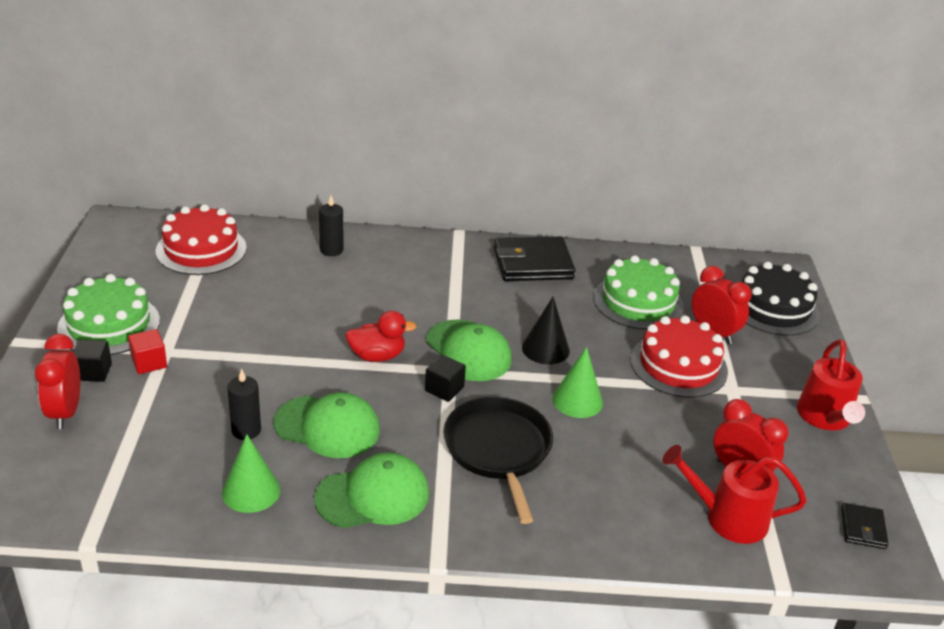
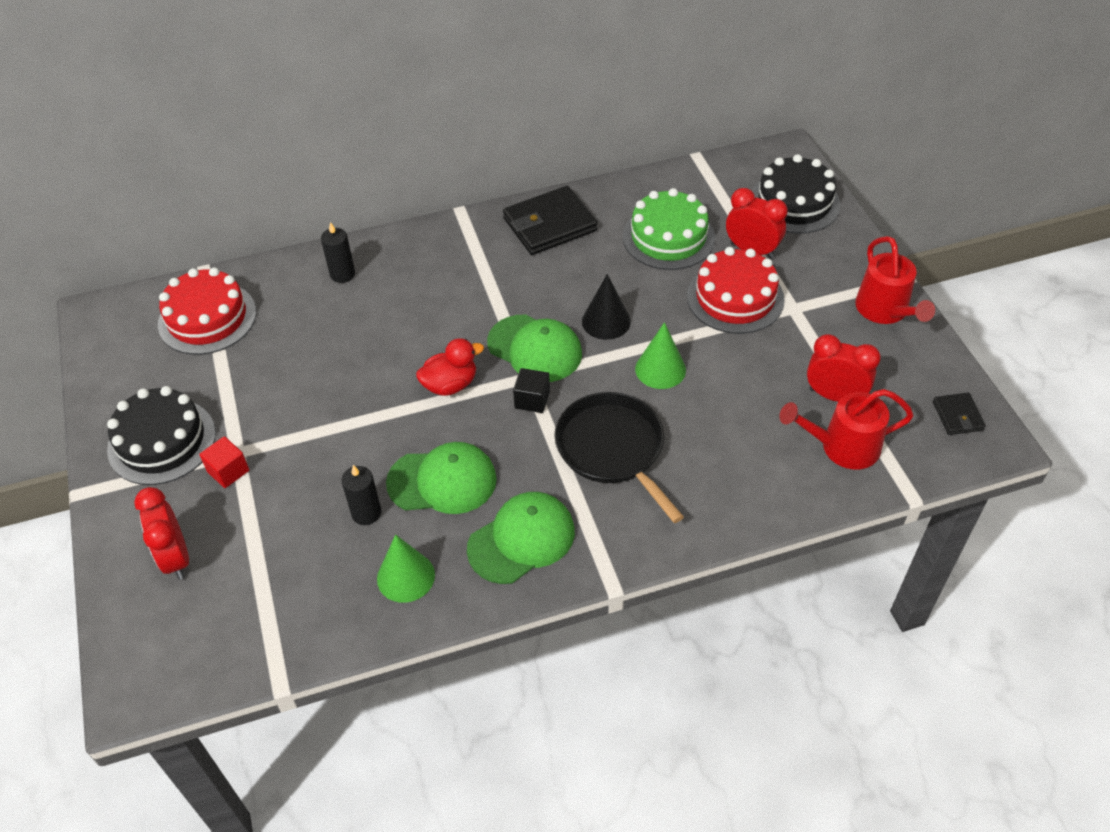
camera: 15 degrees left, 15 degrees up
(93, 372) = (177, 502): black cube -> none
(109, 324) = (161, 441): green cake -> black cake

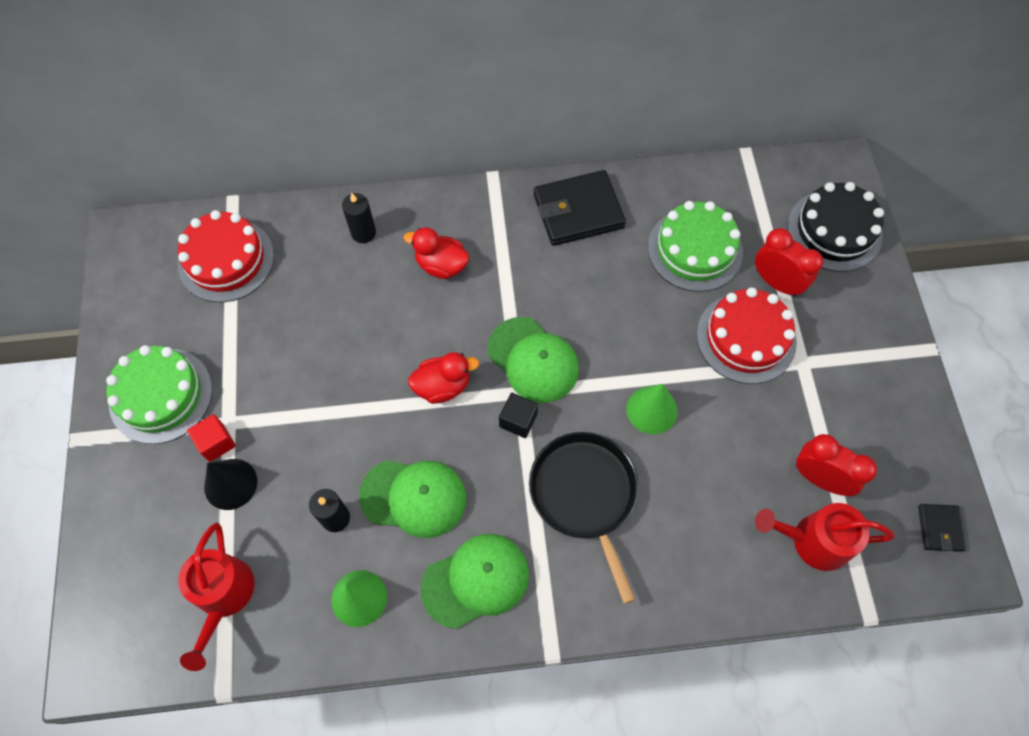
camera: 10 degrees right, 15 degrees up
(161, 441) = (161, 395): black cake -> green cake
(176, 558) = (153, 530): red clock -> none
(426, 288) = (441, 265): none -> red duck
(606, 321) = (610, 341): black cone -> black cone (230, 484)
(885, 311) = (896, 385): red watering can -> red watering can (223, 597)

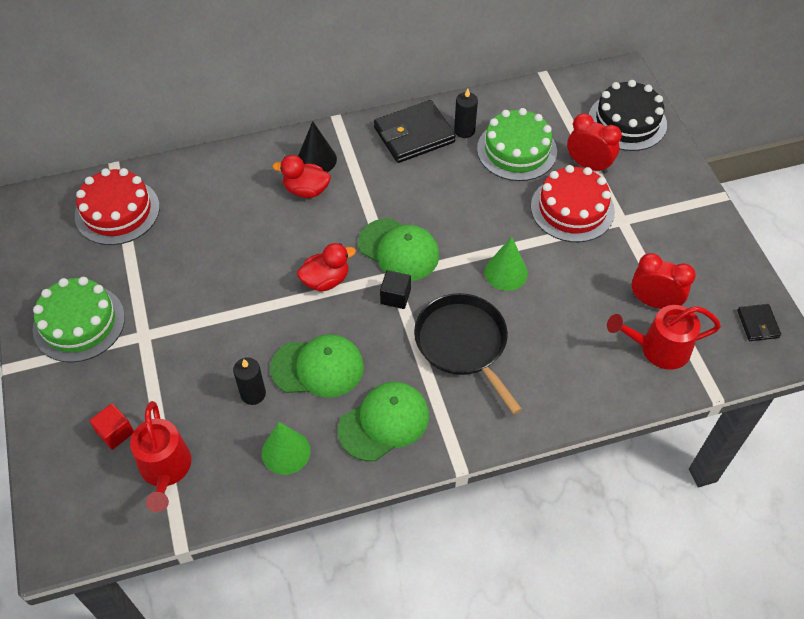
camera: 10 degrees left, 10 degrees down
(216, 443) = (136, 352): red cube -> red cube (115, 432)
(230, 484) = (155, 382): black cone -> black cone (316, 159)
(363, 233) = (234, 175): black candle -> black candle (464, 130)

